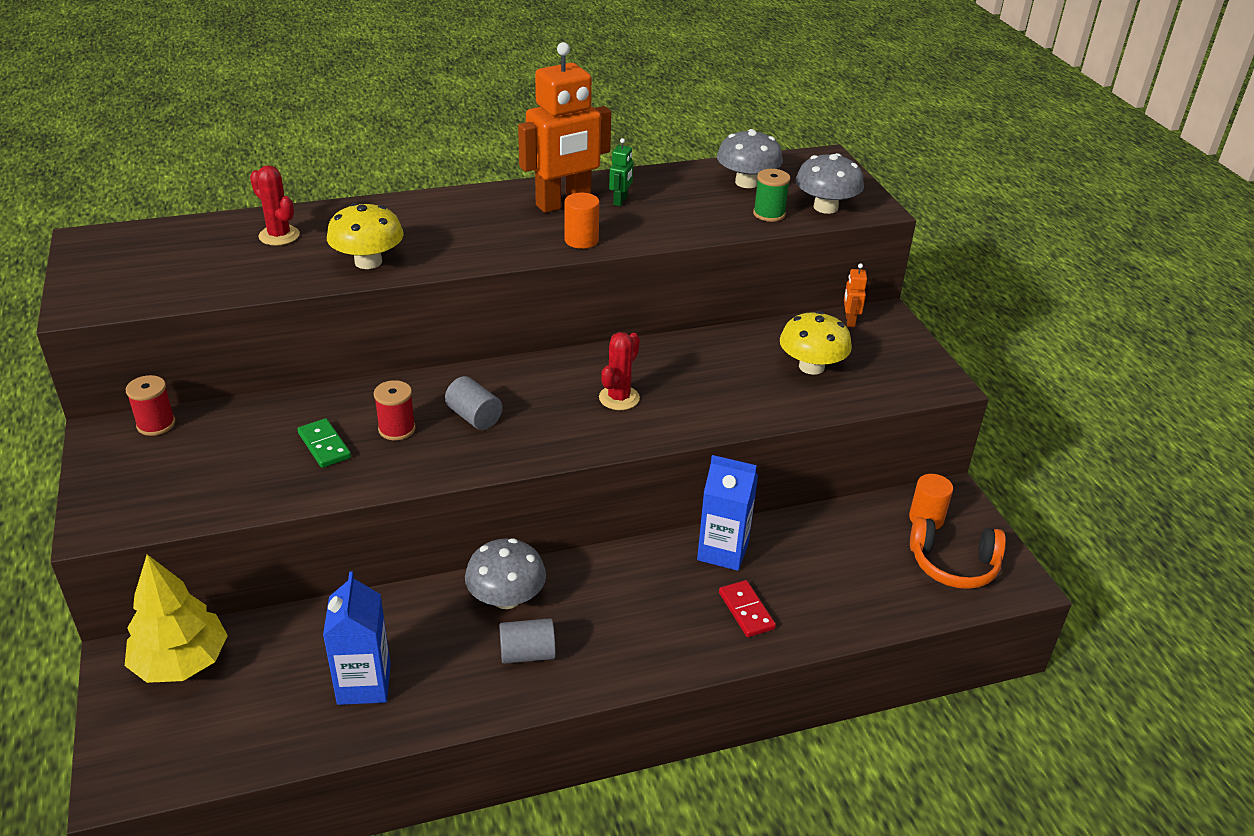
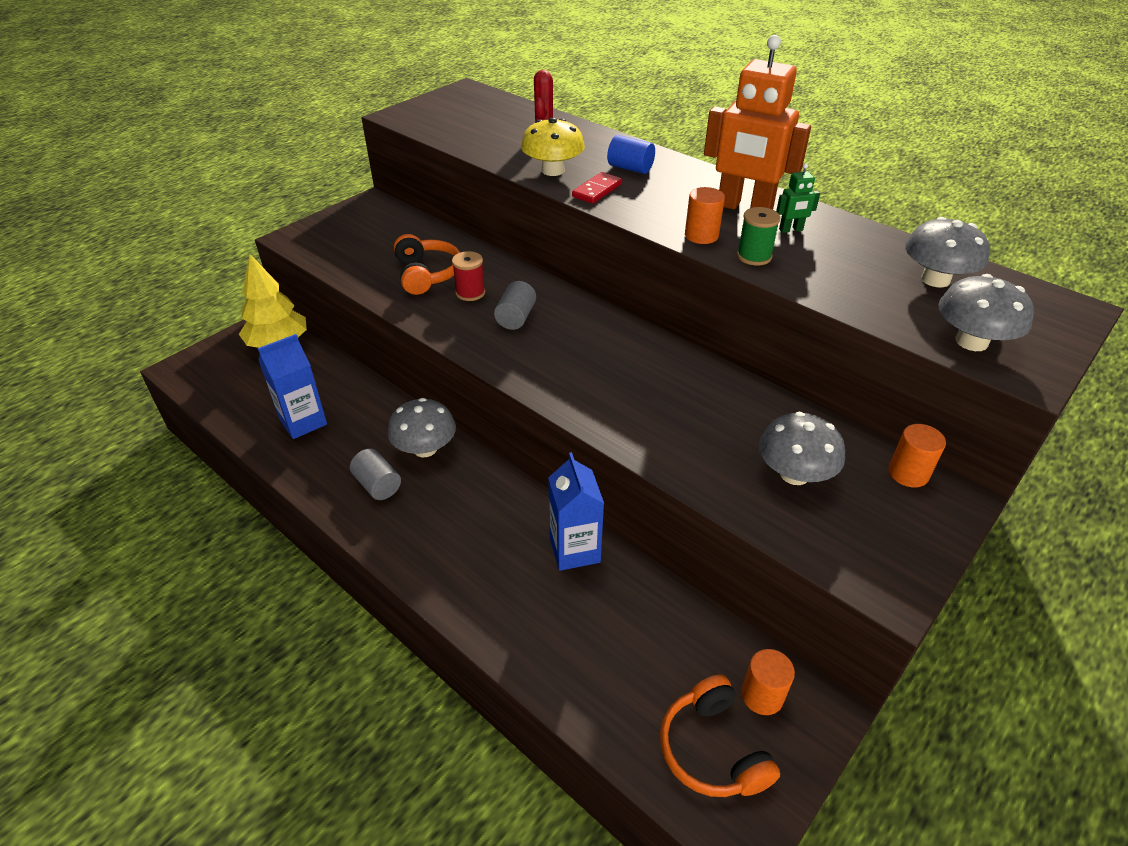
camera: 60 degrees right, 5 degrees up
(156, 424) = (393, 212): red spool -> none
(324, 445) = (427, 274): green domino -> orange headphones
(423, 223) = (630, 168): none -> blue cylinder
(619, 398) = (612, 375): red cactus -> none
(746, 611) = (515, 597): red domino -> red domino (597, 190)
(769, 214) = (898, 311): green spool -> green spool (754, 256)
(811, 366) = (794, 474): yellow mushroom -> grey mushroom
(849, 321) = (908, 473): orange robot -> orange cylinder

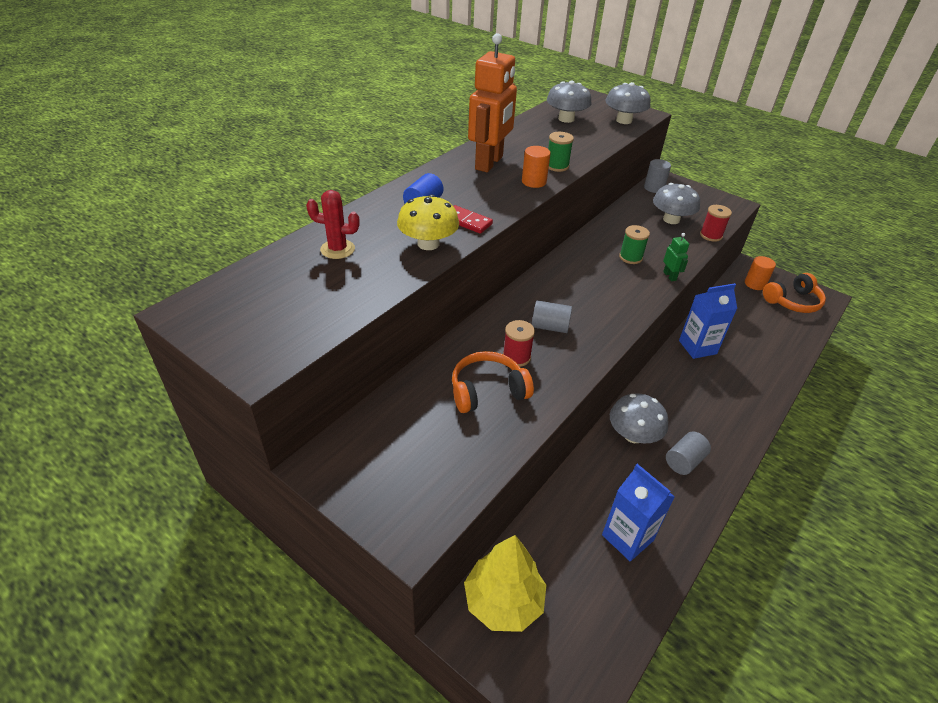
camera: 95 degrees left, 0 degrees up
(666, 404) = (630, 257): none -> green spool
(753, 517) = (711, 235): none -> red spool
(791, 230) = (518, 151): green robot -> green robot (670, 276)
(908, 473) = (654, 188): orange cylinder -> grey cylinder

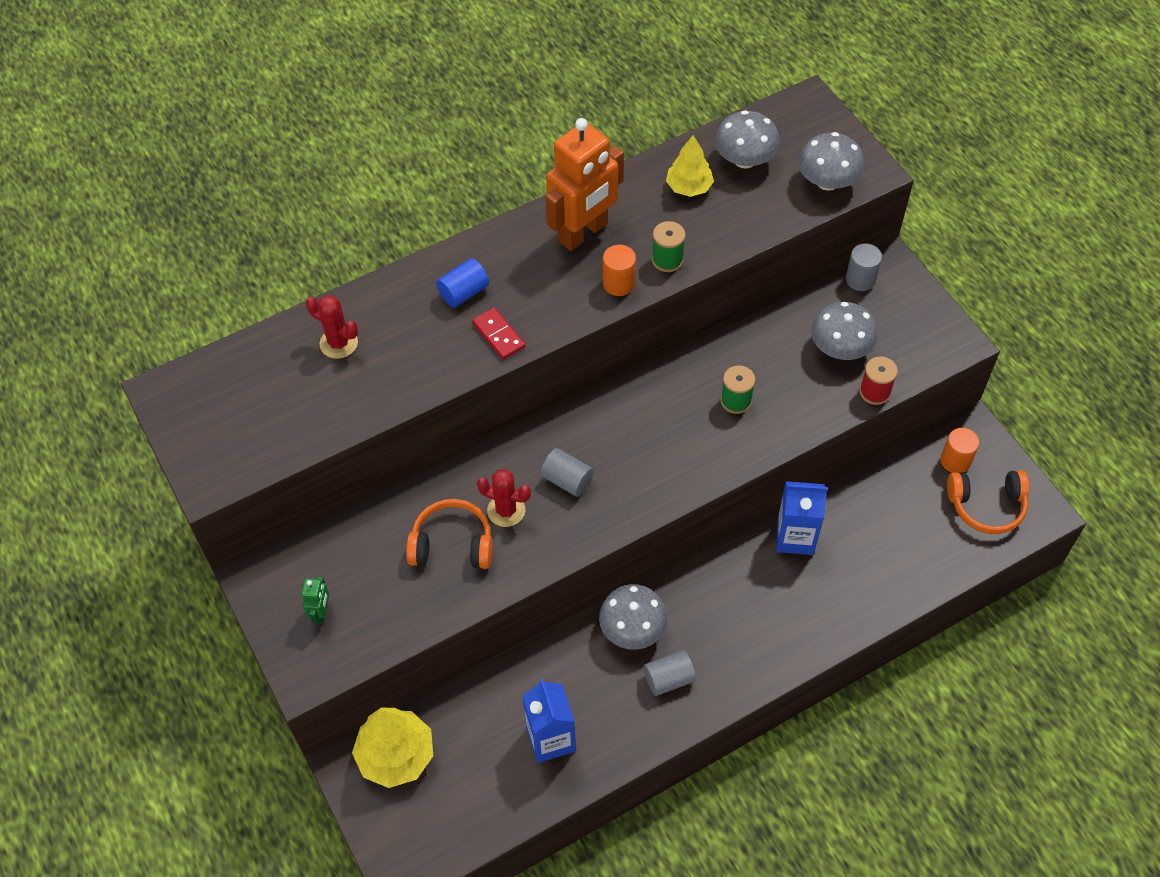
camera: 25 degrees right, 15 degrees up
(428, 244) = (437, 360): yellow mushroom -> none
(516, 357) = (506, 510): red spool -> red cactus
(542, 134) = (689, 187): none -> yellow tree
(670, 276) = (765, 446): green robot -> green robot (321, 612)

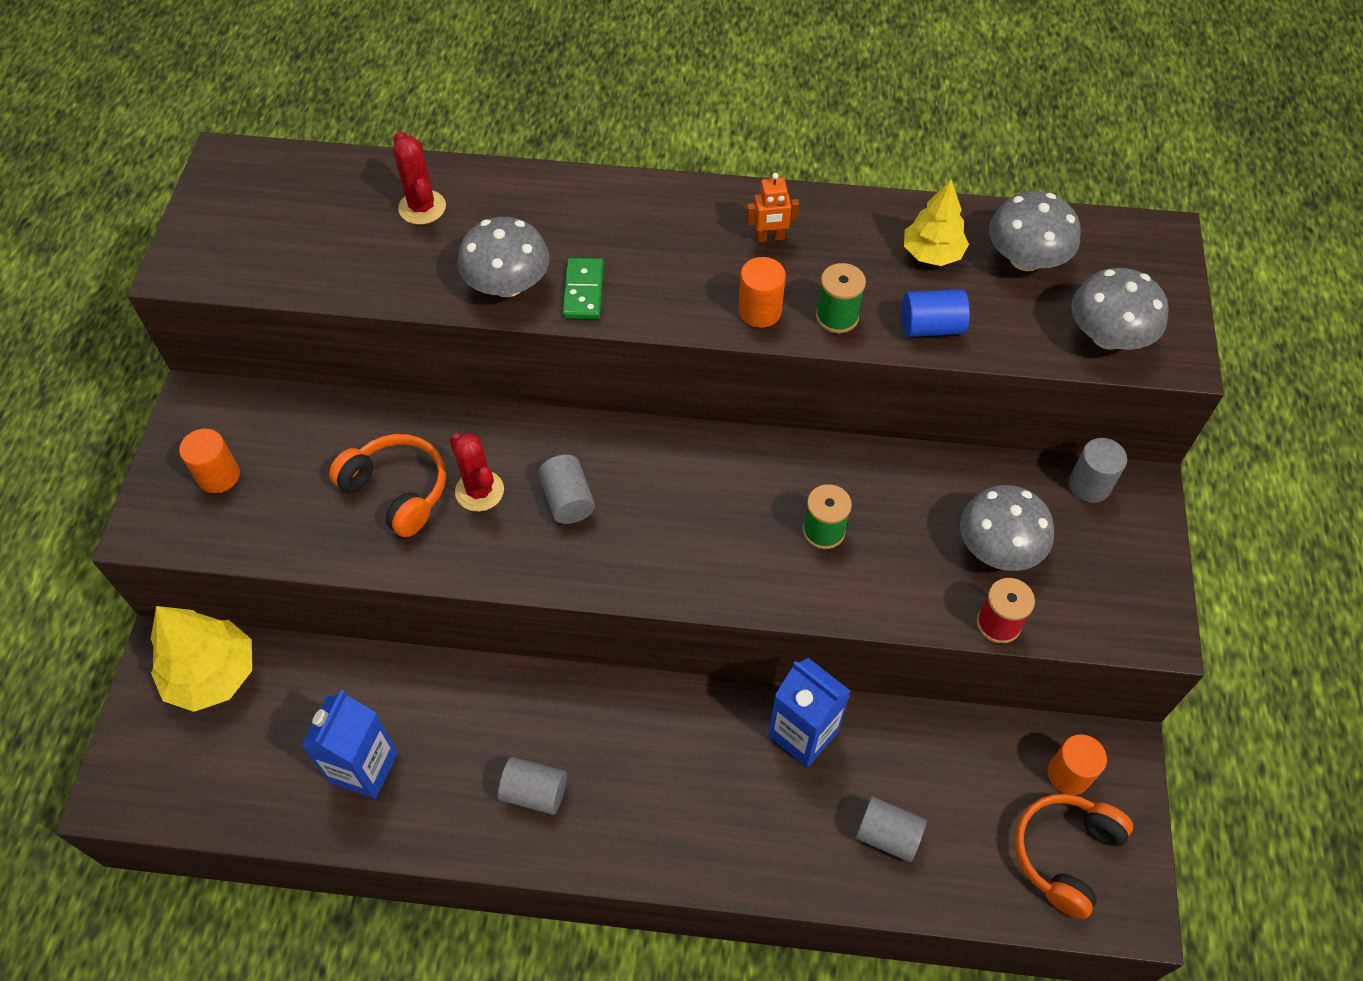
camera: 35 degrees right, 0 degrees up
(321, 612) = (219, 476): green robot -> orange cylinder
(463, 292) = (589, 228): blue cylinder -> blue cylinder (931, 327)
(499, 335) = (583, 291): red domino -> green domino
(583, 233) = (769, 238): orange robot -> orange robot, size x0.41
(632, 629) = (544, 711): grey mushroom -> grey mushroom (508, 284)
(887, 561) = (887, 835): none -> grey cylinder
(986, 506) = (1065, 854): orange headphones -> orange headphones turned 90 degrees clockwise

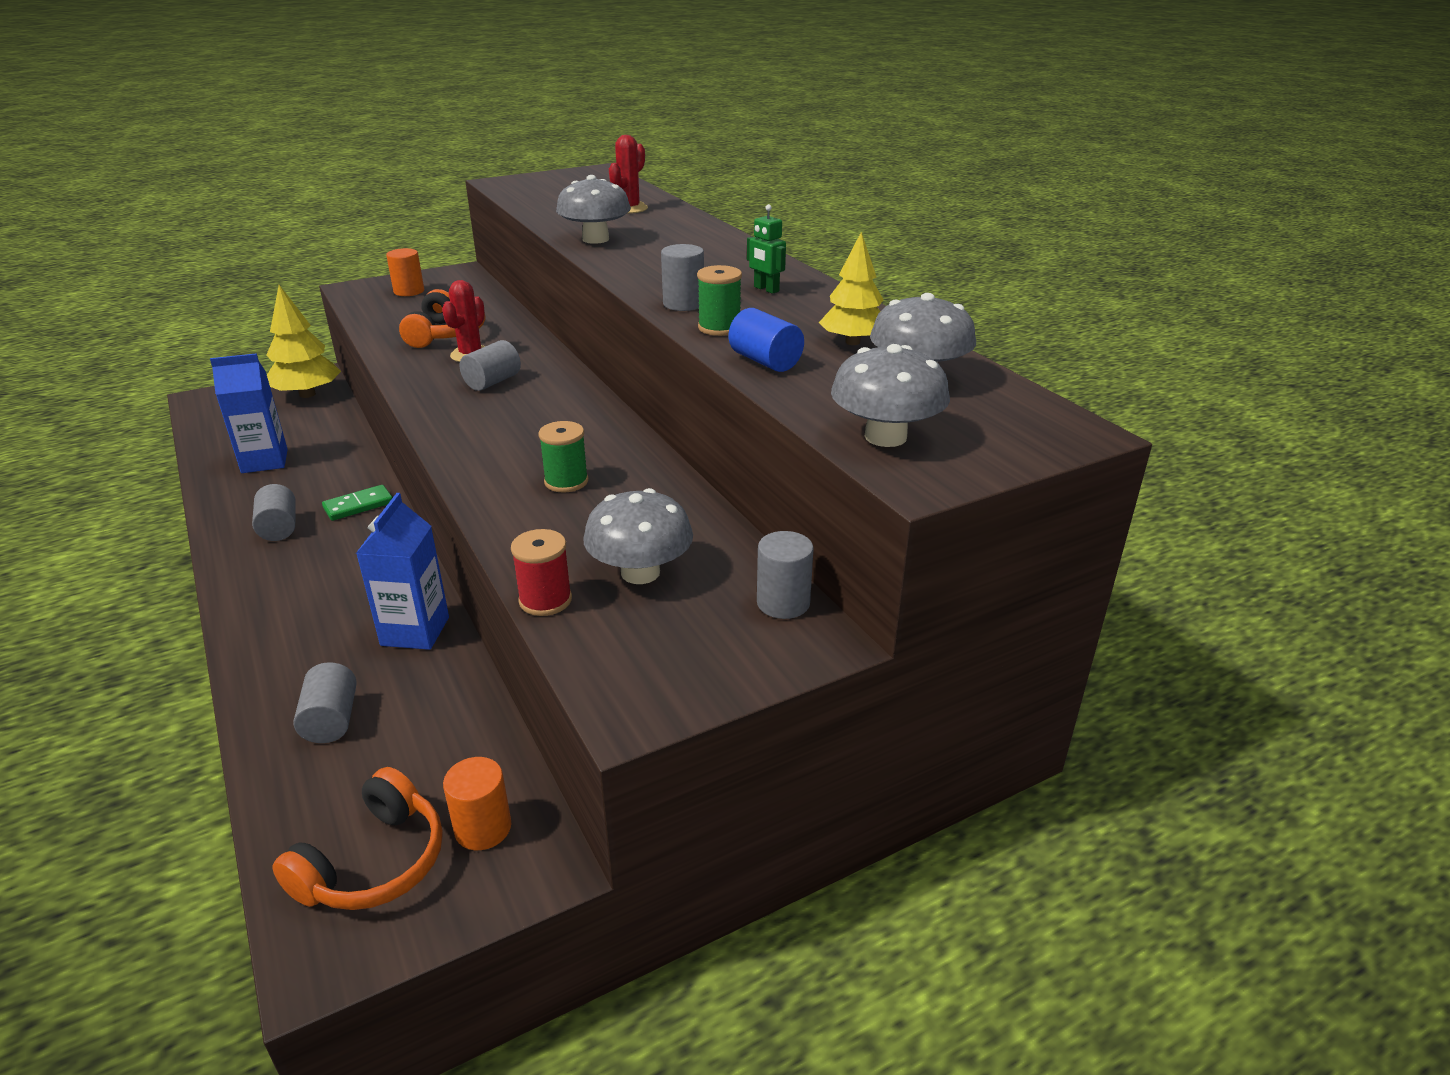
camera: 55 degrees right, 25 degrees down
(583, 291) = (620, 256): green domino -> green domino (358, 505)
(760, 311) = (683, 304): orange cylinder -> grey cylinder
(769, 238) = (766, 289): orange robot -> green robot
(1065, 854) = (374, 863): orange headphones -> orange headphones turned 120 degrees clockwise

